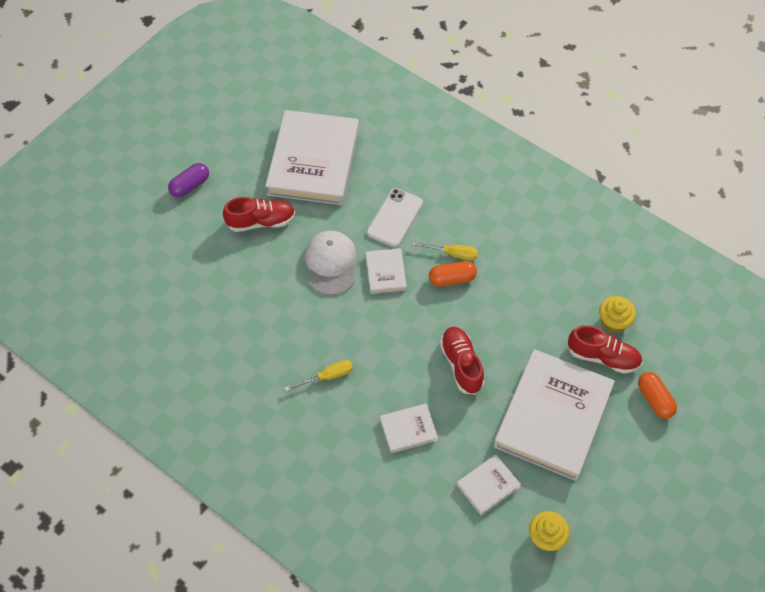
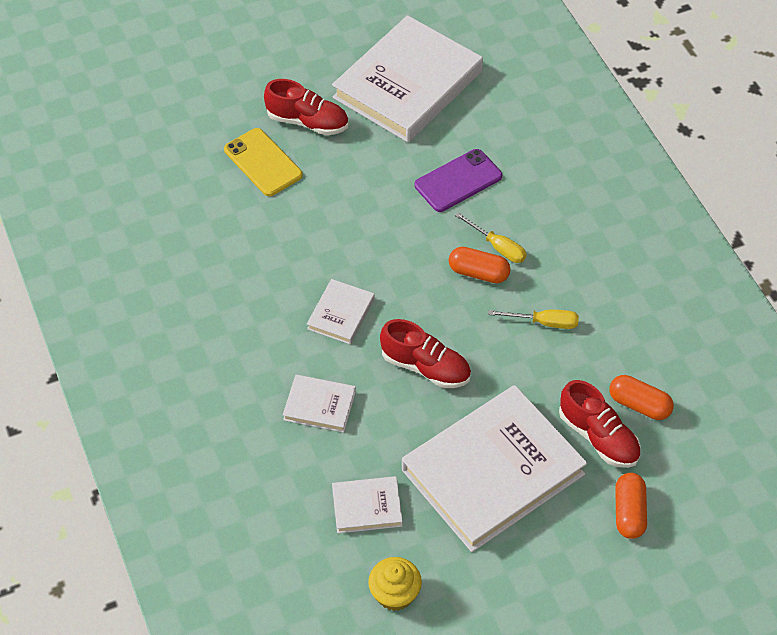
camera: 30 degrees right, 5 degrees down
(190, 186) = (258, 54): purple capsule -> none
(249, 267) = (263, 162): none -> yellow phone
(327, 377) = (269, 310): yellow screwdriver -> yellow screwdriver (544, 323)
(331, 263) = (354, 197): white cap -> none
(385, 272) = (408, 233): white book -> white book (341, 314)
(395, 218) = (458, 181): white phone -> purple phone
(461, 364) = (426, 367): red shoe -> red shoe turned 105 degrees clockwise
(613, 321) = (639, 405): yellow cupcake -> orange capsule

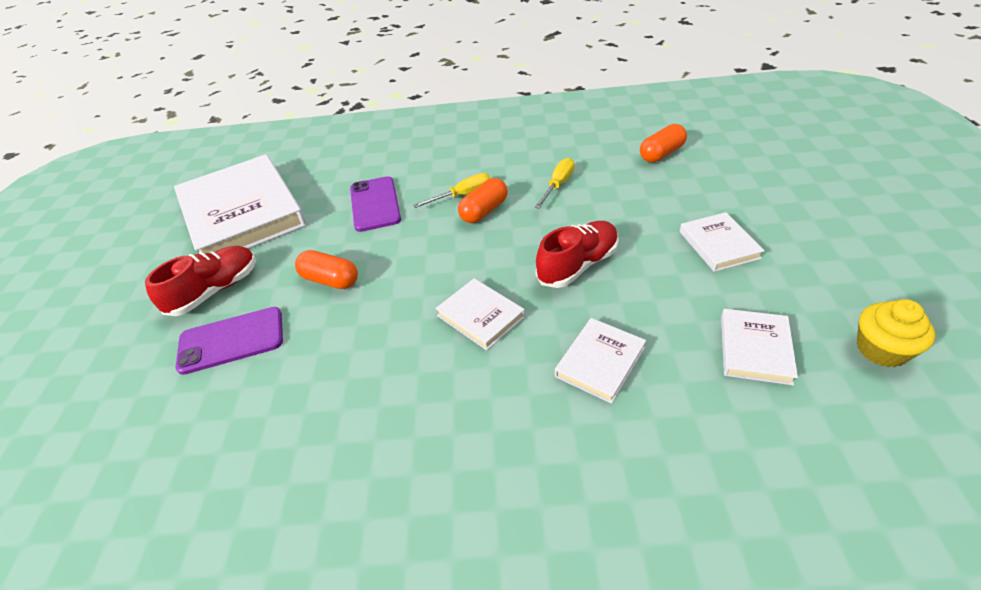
camera: 65 degrees left, 10 degrees down
(263, 162) = (231, 340): yellow phone -> purple phone
(493, 472) = (719, 245): white book -> white book, size x0.44
(598, 437) = (689, 178): red shoe -> none
(629, 512) = (772, 177): orange capsule -> orange capsule (330, 280)

